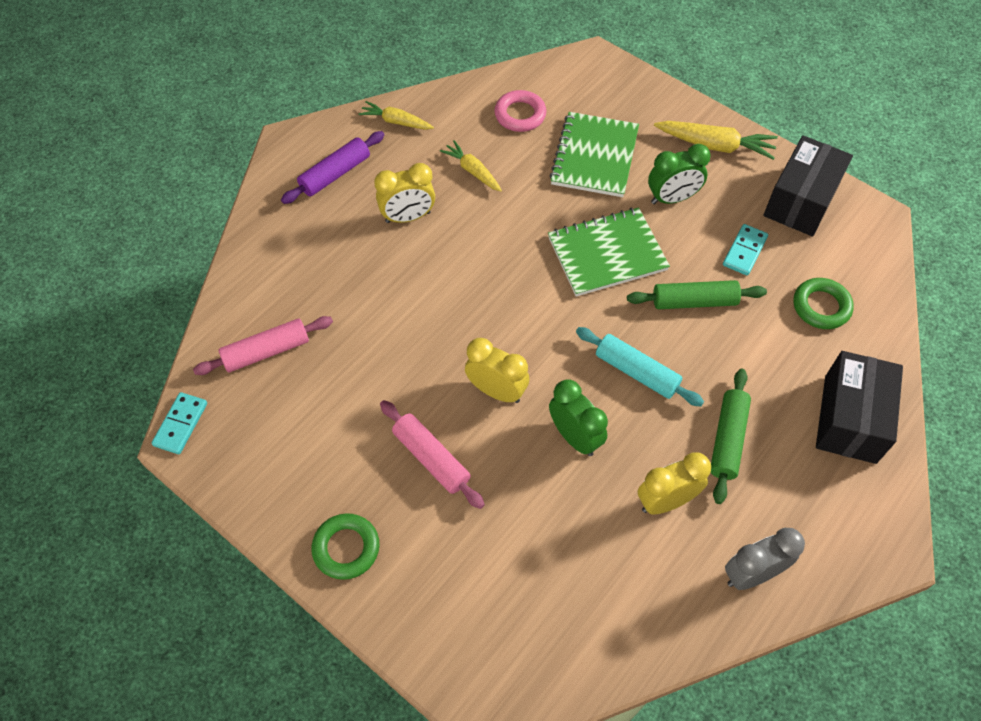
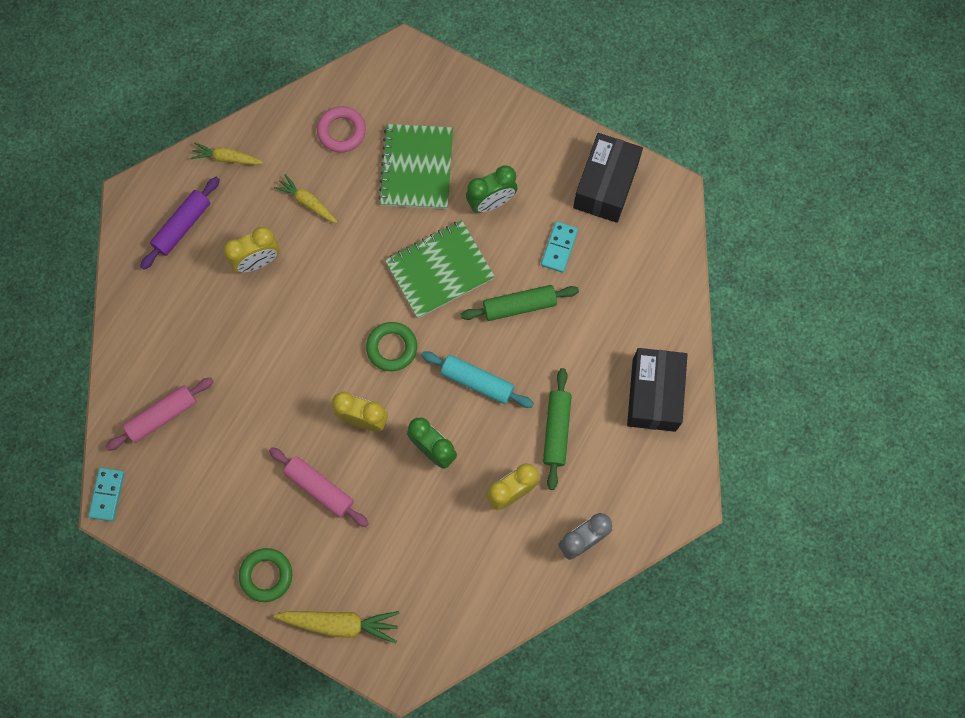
camera: 10 degrees left, 15 degrees up
(715, 145) = (525, 137): yellow carrot -> yellow carrot (340, 623)
(821, 306) = (627, 293): green ring -> green ring (392, 348)

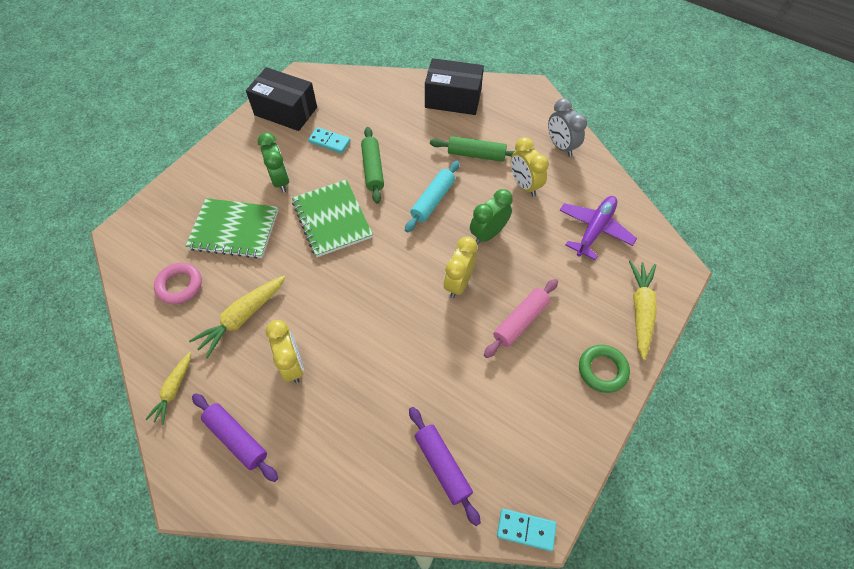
camera: 85 degrees left, 15 degrees down
(162, 416) = (442, 466): pink rolling pin -> purple rolling pin
(307, 202) = (242, 318): yellow carrot -> yellow carrot, size x1.55
(392, 348) = (396, 258): green ring -> none
(449, 578) = (595, 230): none -> purple plane

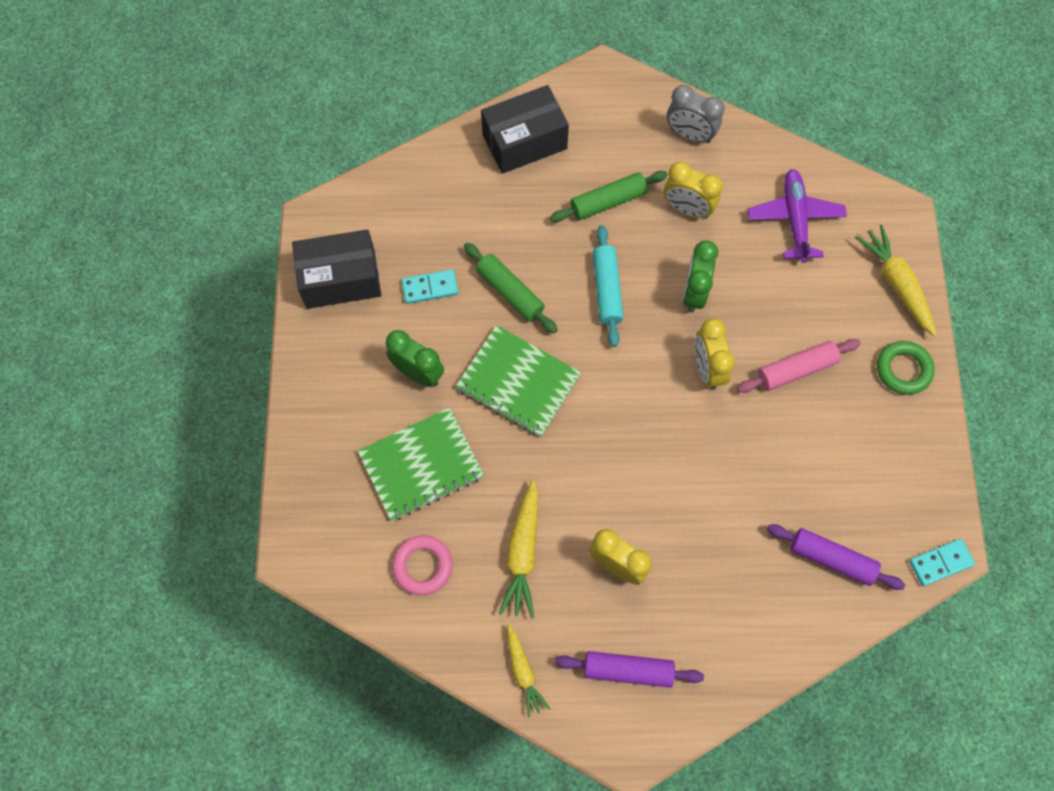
camera: 35 degrees left, 10 degrees up
(520, 321) = (796, 369): pink rolling pin -> pink rolling pin turned 60 degrees clockwise

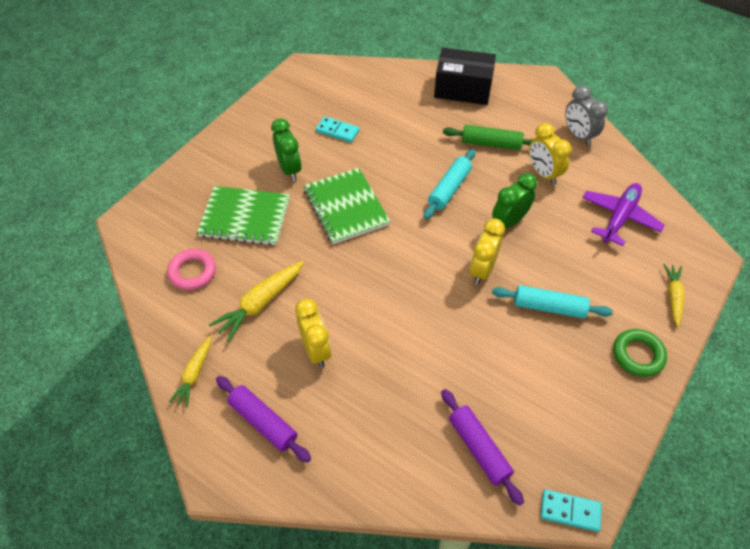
camera: 35 degrees right, 15 degrees down
(340, 279) = (290, 101): black box -> none
(510, 292) = (384, 158): green rolling pin -> none
(796, 369) = (549, 307): pink rolling pin -> turquoise rolling pin
(896, 283) = (673, 296): yellow carrot -> yellow carrot, size x0.65

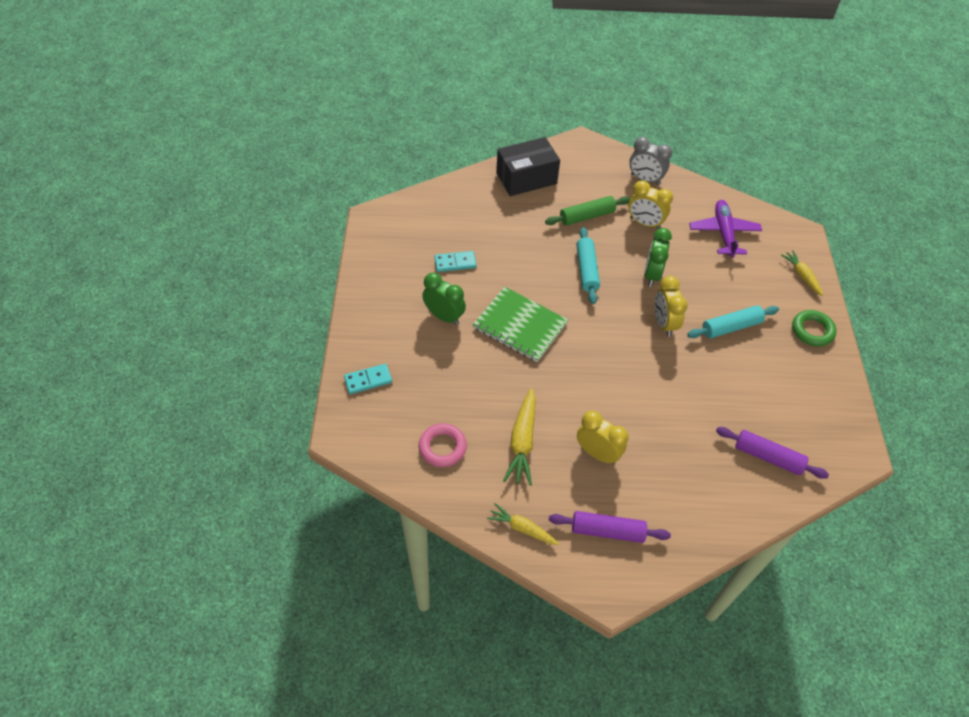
camera: 35 degrees left, 0 degrees up
(194, 375) = (522, 528): yellow carrot -> yellow carrot turned 135 degrees clockwise
(245, 217) = (444, 377): green notebook -> none
(570, 511) = (854, 463): turquoise domino -> turquoise domino (368, 380)

